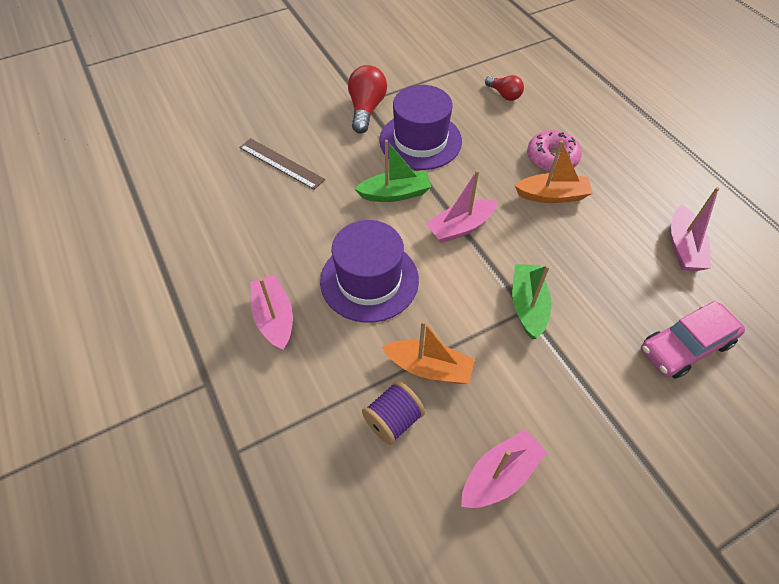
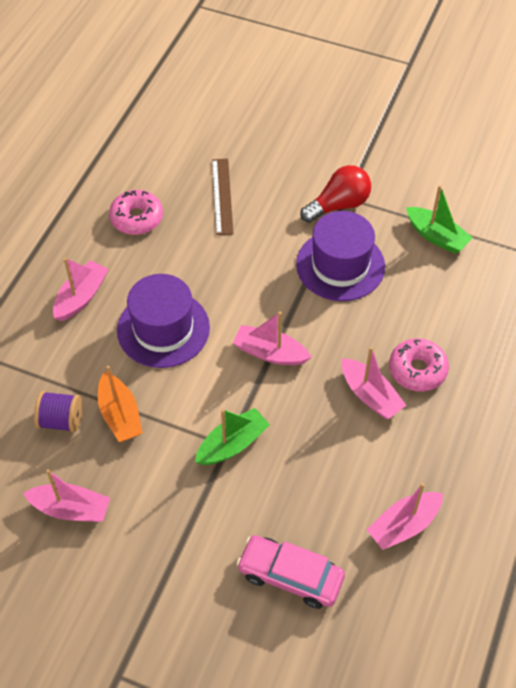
camera: 50 degrees right, 0 degrees up
(237, 227) = (137, 218): none -> pink donut
(395, 193) = (263, 288): green boat -> green boat (436, 236)
(504, 95) = (465, 287): red light bulb -> none
(552, 195) = (370, 395): orange boat -> pink boat

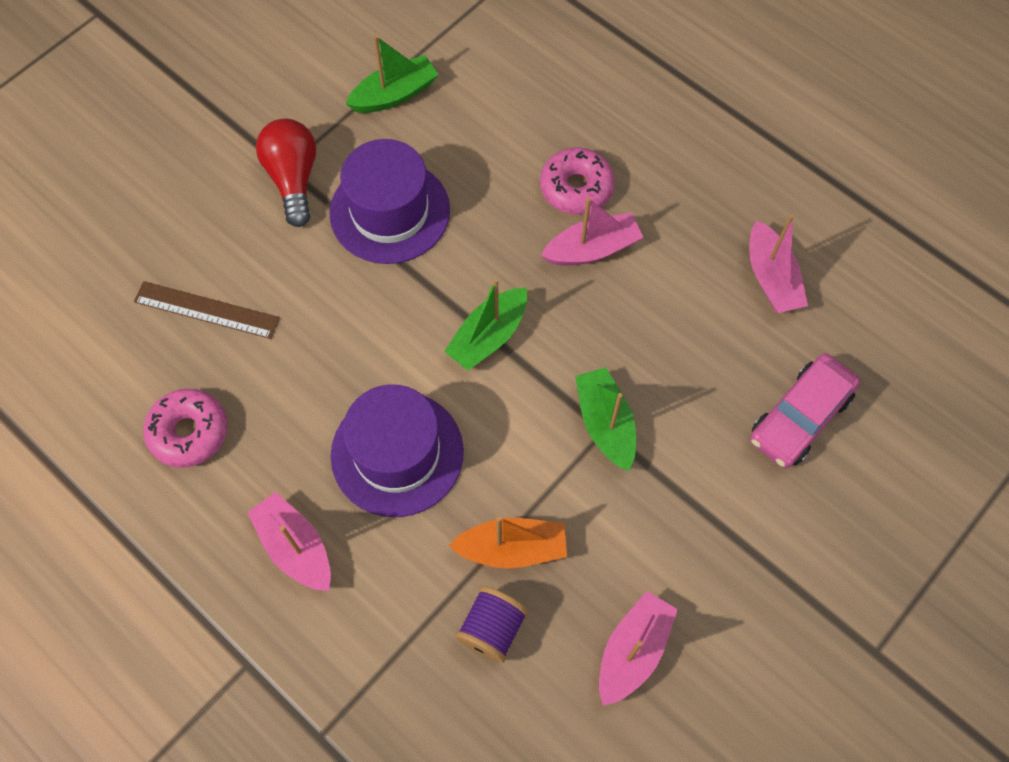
camera: 70 degrees left, 10 degrees up
(270, 353) = (488, 336): pink boat -> green boat

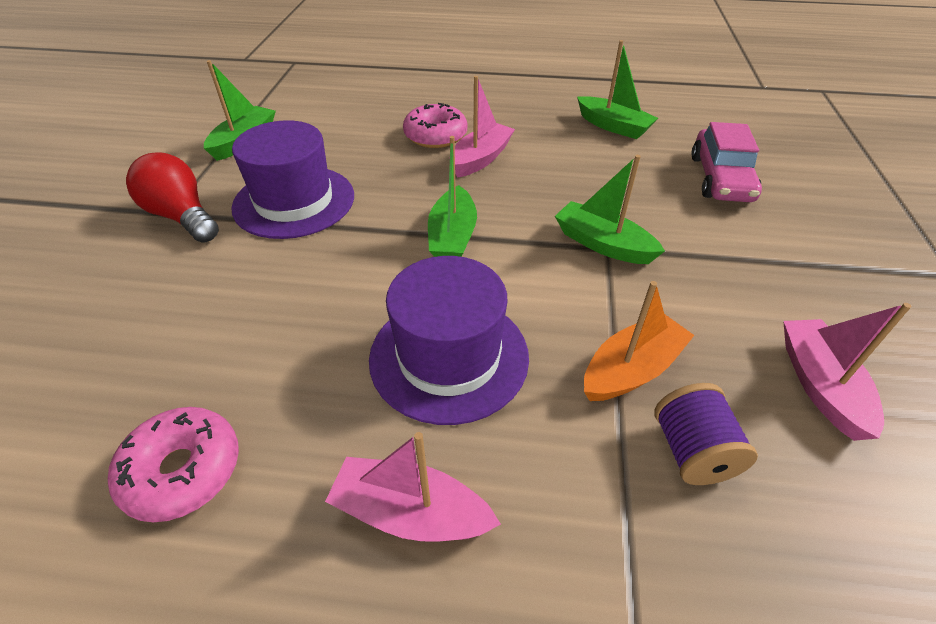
camera: 35 degrees left, 20 degrees down
(206, 310) = (140, 345): brown ruler -> none
(771, 278) = (613, 126): pink boat -> green boat

